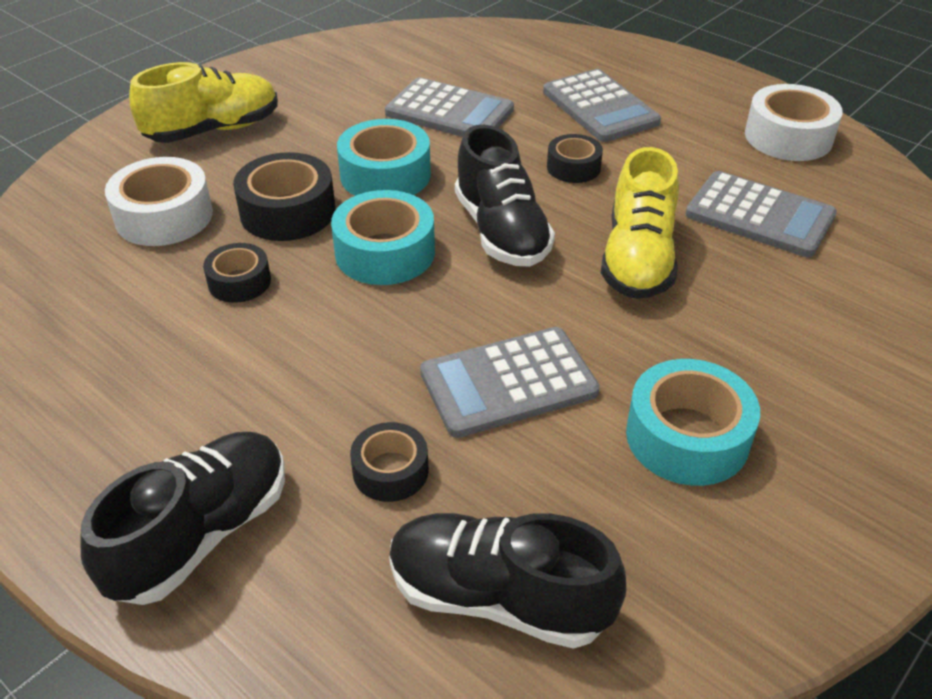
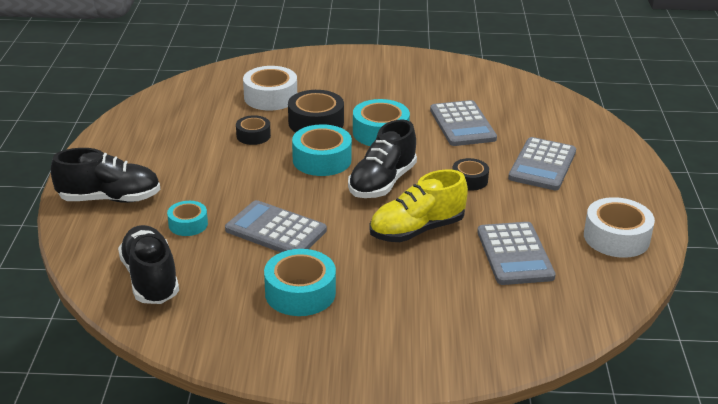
camera: 50 degrees right, 10 degrees down
(213, 130) = (347, 75): yellow shoe -> none
(390, 471) = (188, 224): black tape -> turquoise tape

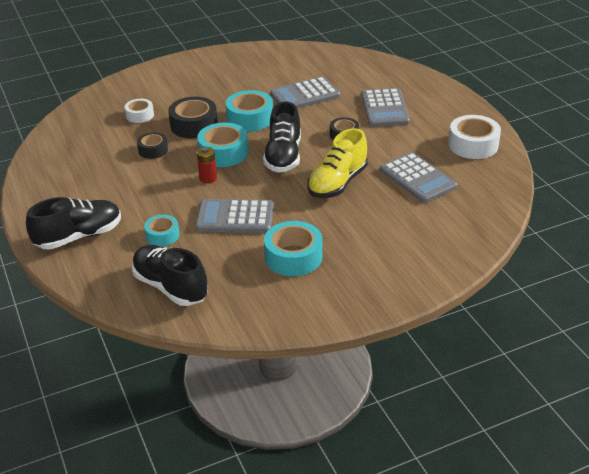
camera: 25 degrees left, 5 degrees up
(270, 97) = (140, 115): white tape -> white tape, size x0.60
(283, 181) = (208, 178): none -> red battery
(462, 124) = (305, 95): grey calculator -> grey calculator turned 105 degrees clockwise

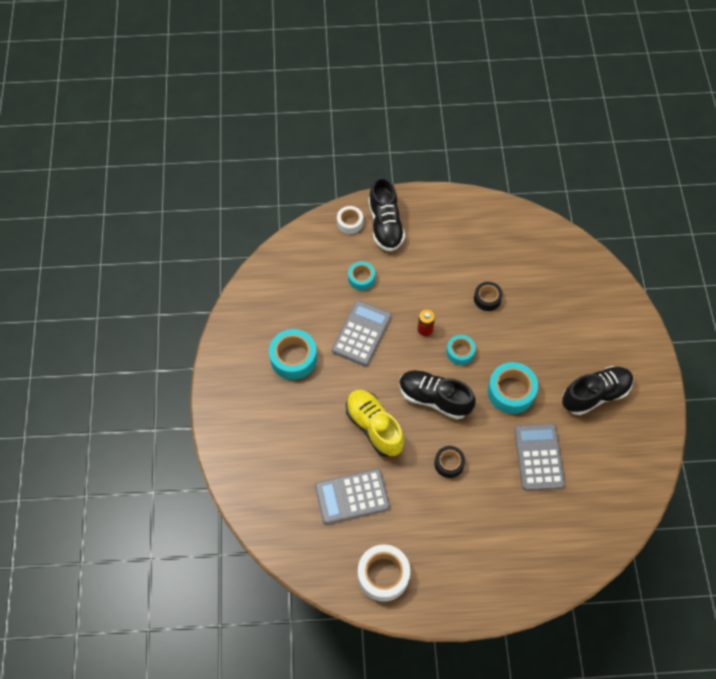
camera: 110 degrees right, 25 degrees up
(140, 115) = (552, 301): white tape -> white tape (350, 222)
(170, 287) = (299, 270): black shoe -> black shoe (595, 394)
(194, 125) = (517, 341): black tape -> none
(223, 153) = (460, 352): turquoise tape -> turquoise tape, size x0.60
(385, 108) = (483, 523): grey calculator -> none

